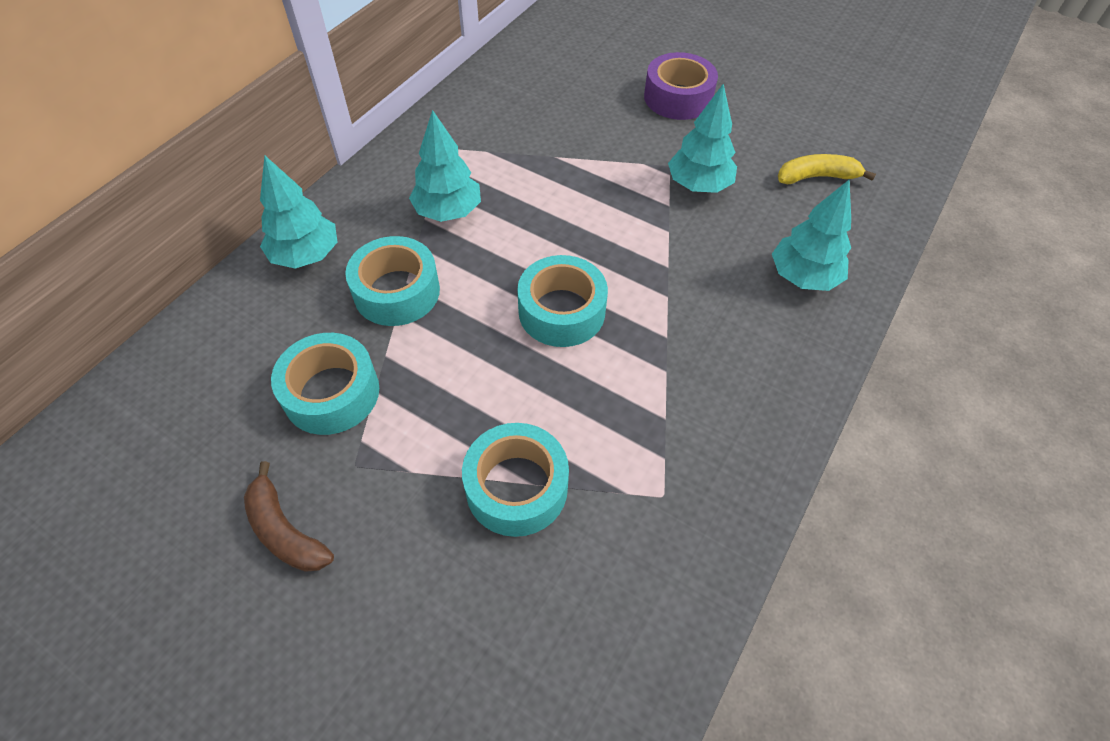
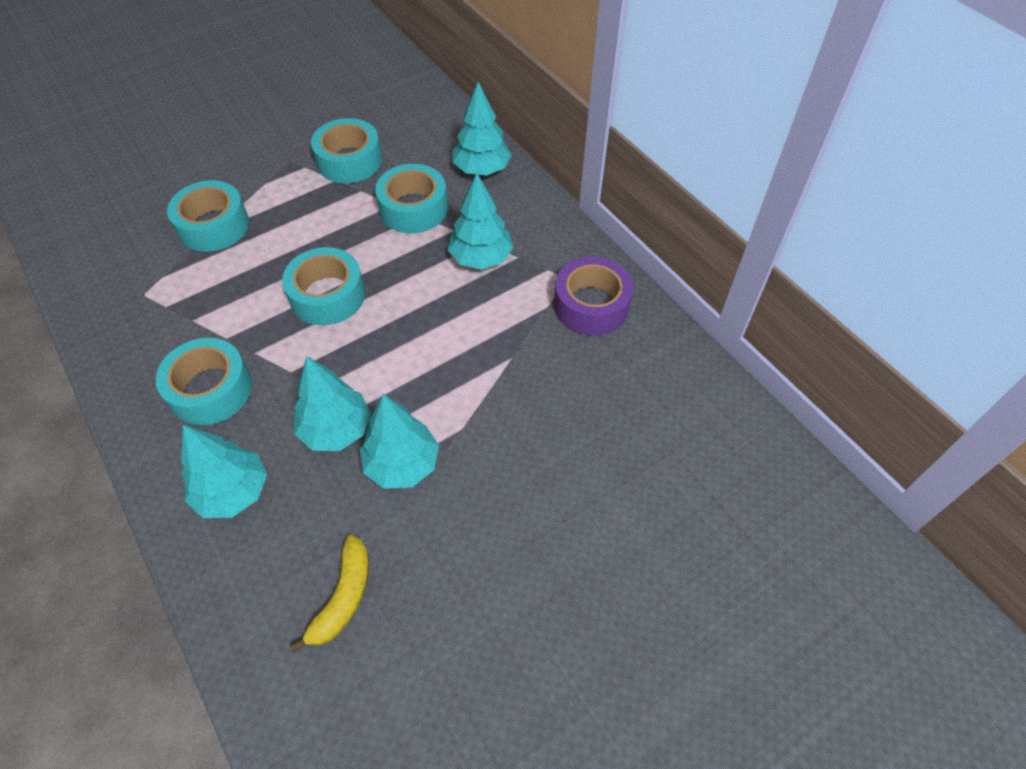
camera: 115 degrees right, 0 degrees up
(285, 530) = (272, 128): brown banana -> none
(678, 98) = (554, 518): purple tape -> purple tape (591, 305)
(700, 237) = (336, 430): none -> turquoise tree
(730, 349) = (210, 390): none -> turquoise tape

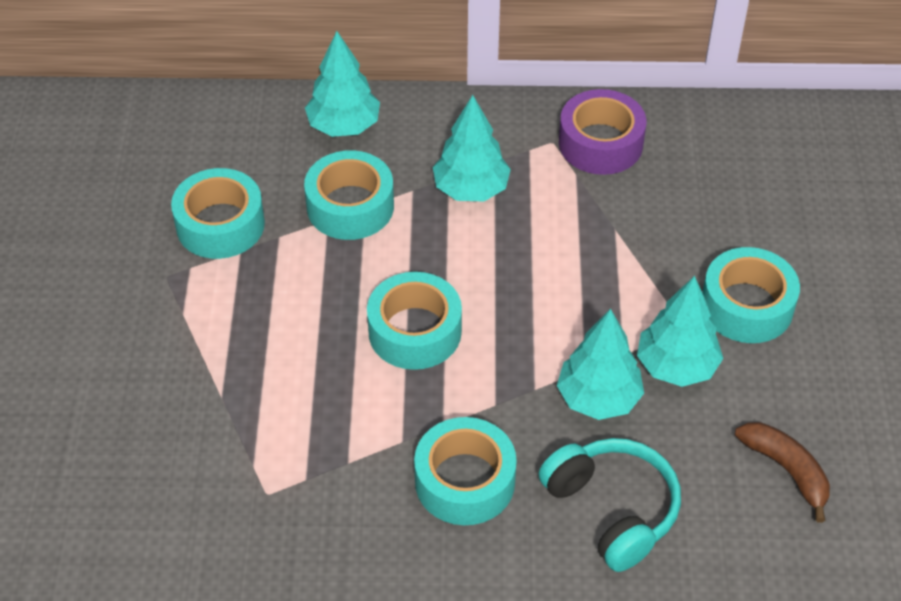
camera: 55 degrees left, 5 degrees down
(213, 226) = (211, 388): turquoise tape -> turquoise tape (747, 306)
(233, 492) = (612, 510): turquoise tree -> turquoise headphones
(343, 597) = (786, 470): yellow banana -> brown banana

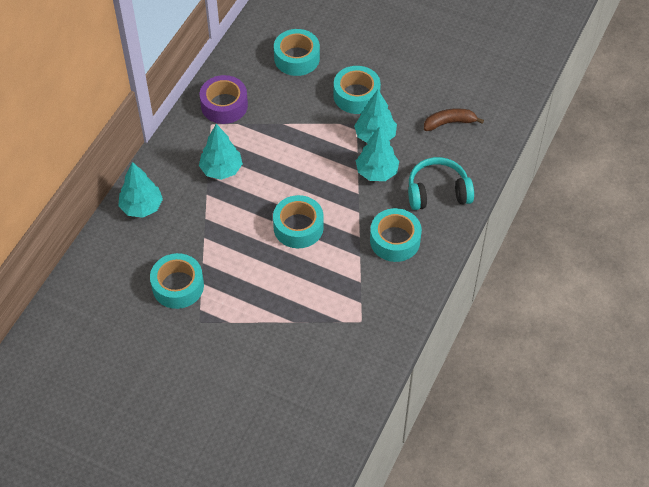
camera: 65 degrees left, 5 degrees up
(350, 206) = (201, 224): turquoise tape -> turquoise tape (297, 58)

